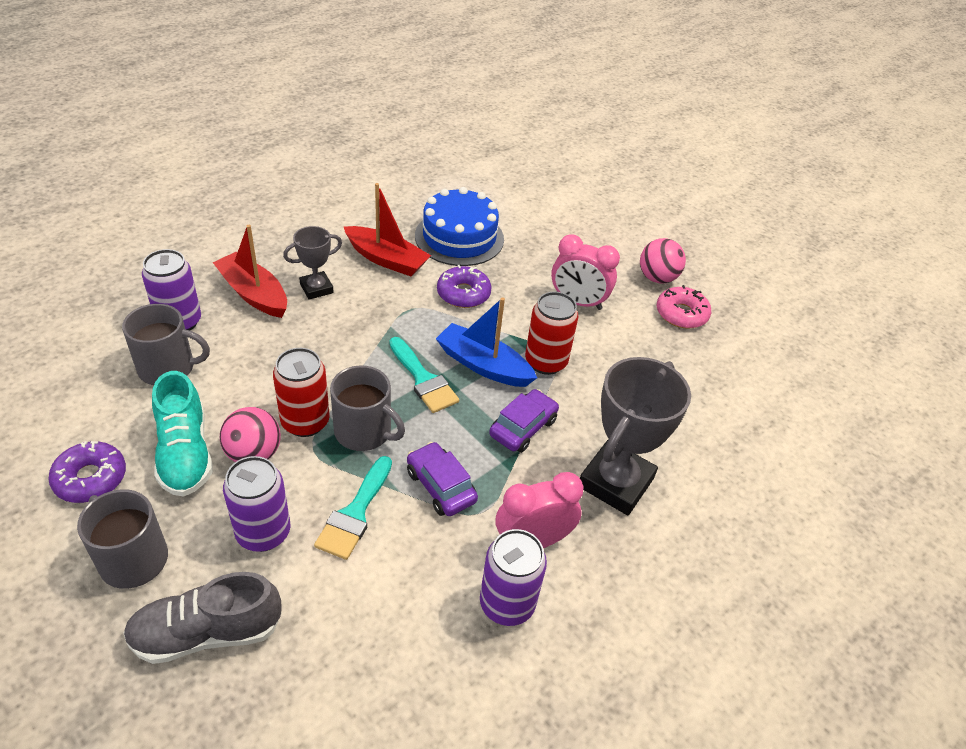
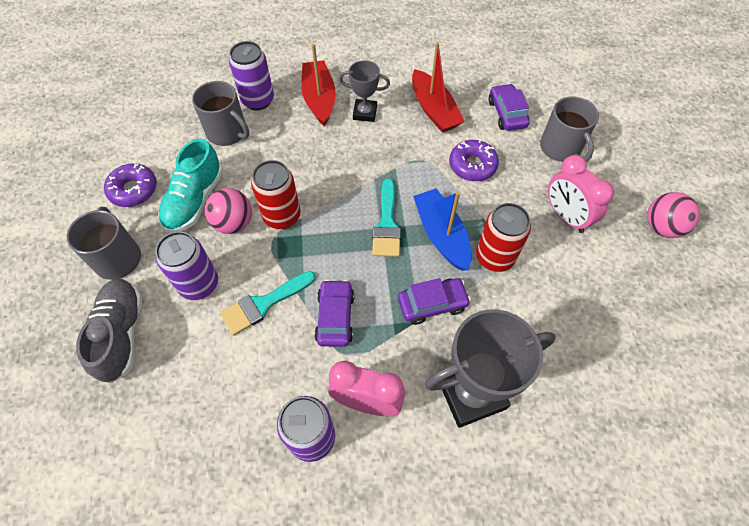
camera: 40 degrees right, 15 degrees up
(207, 633) = (121, 334): grey shoe -> grey shoe turned 60 degrees clockwise
(364, 431) = (315, 244): grey mug -> grey mug (561, 148)
(459, 237) = (507, 113): blue cake -> purple car
(681, 314) = (658, 273): pink donut -> none

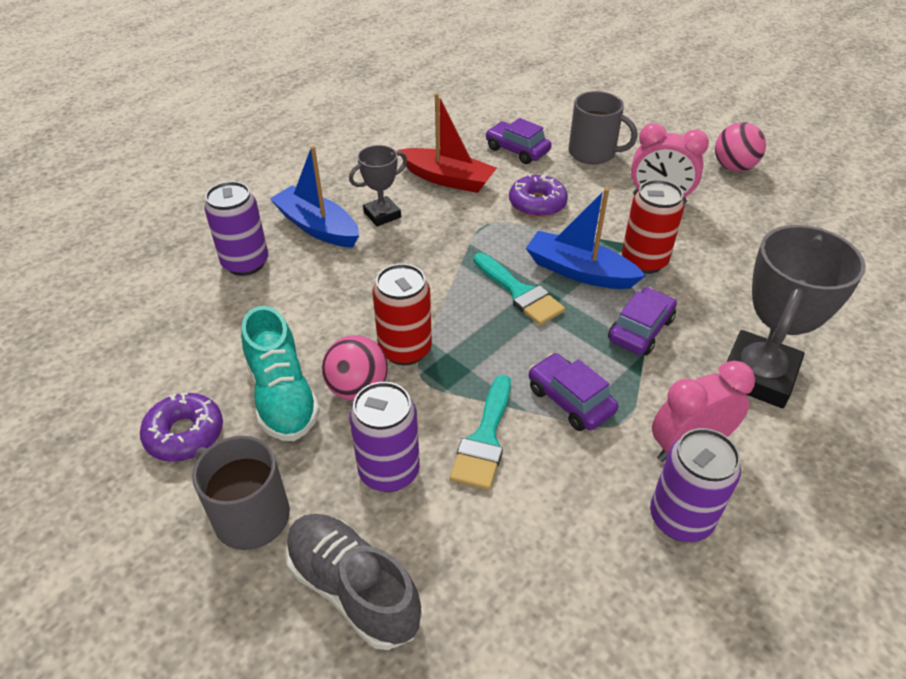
camera: 40 degrees left, 15 degrees down
(227, 132) = (244, 310): grey mug -> none
(319, 99) = (317, 227): red boat -> blue boat

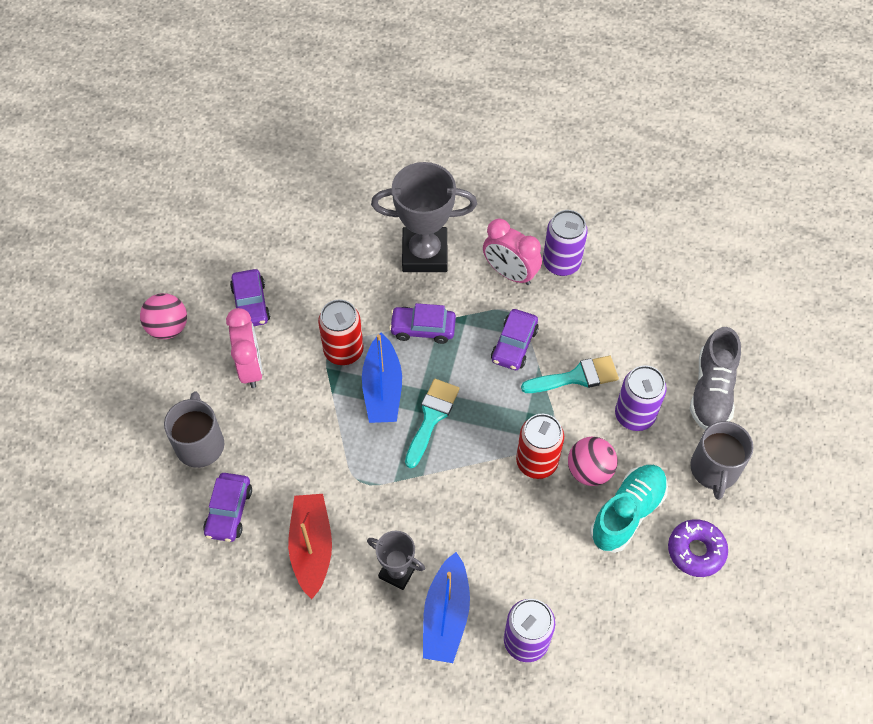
camera: 120 degrees left, 15 degrees up
(537, 203) = (309, 455): purple donut -> none
(739, 220) = (251, 304): none -> purple car

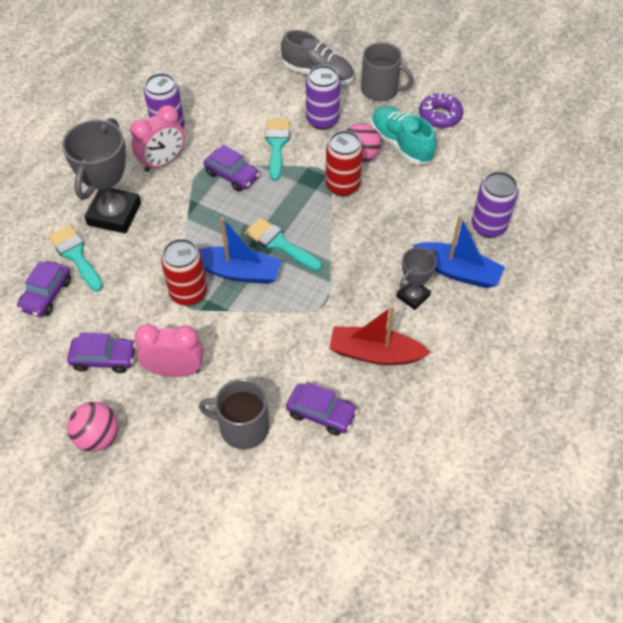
camera: 75 degrees left, 5 degrees down
(363, 239) = (75, 255): none -> turquoise brush
(423, 328) = (190, 231): purple car -> purple car (46, 294)

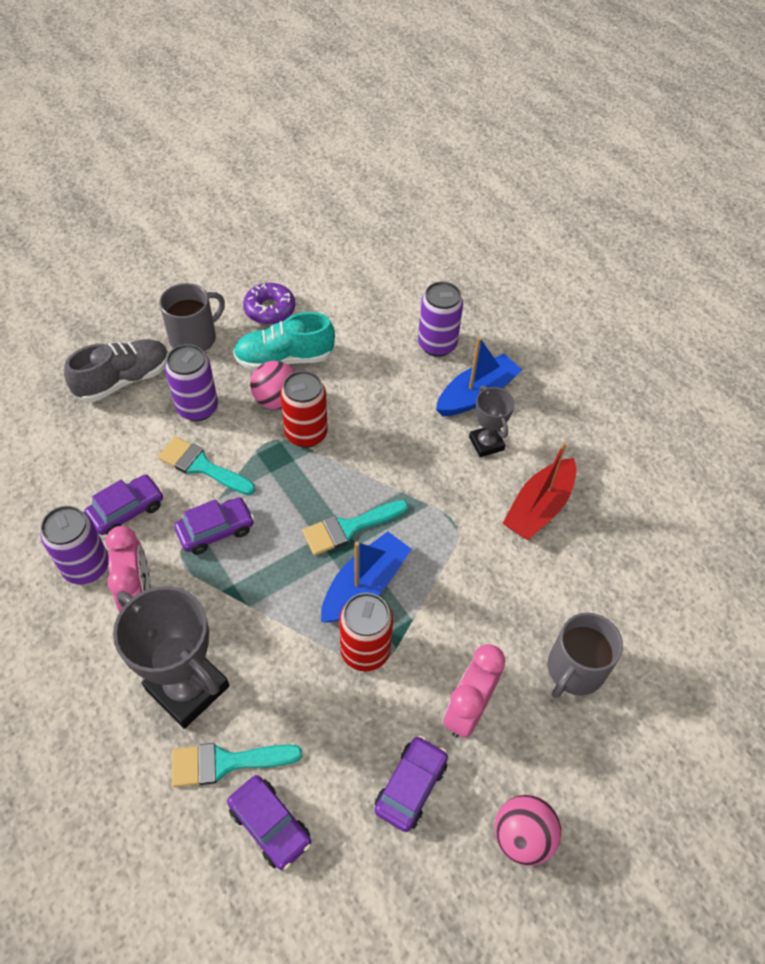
camera: 65 degrees left, 0 degrees up
(321, 413) = (589, 587): purple car -> purple car (127, 510)

